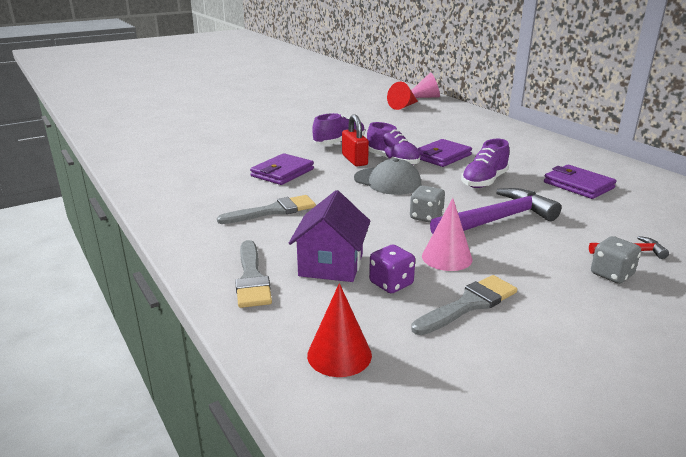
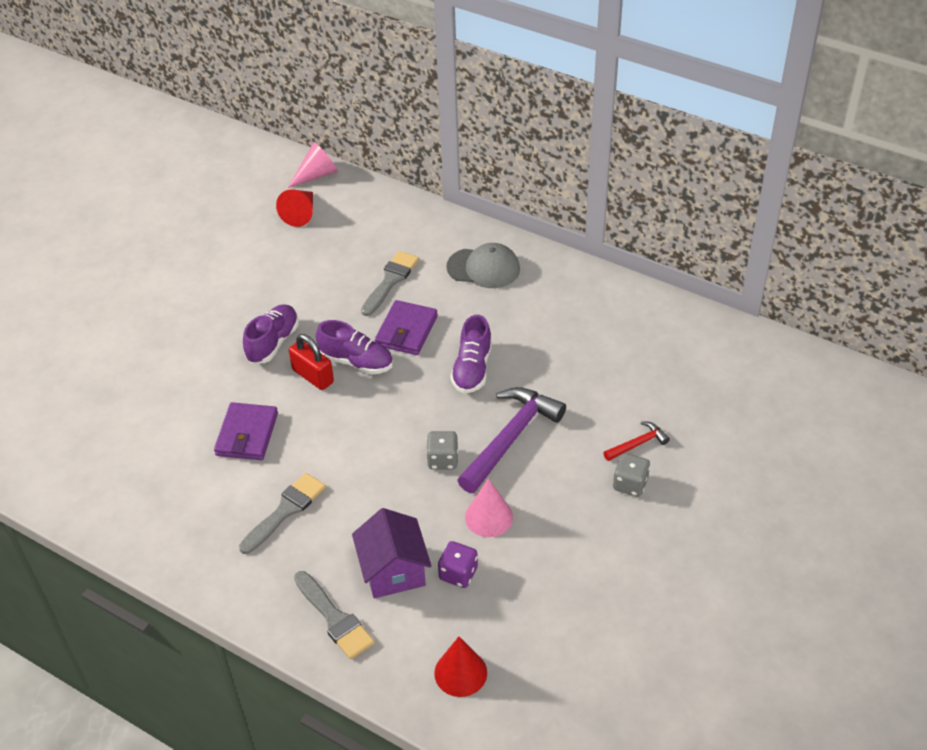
camera: 25 degrees left, 20 degrees up
(387, 181) = (373, 408): grey cap -> grey cap (483, 268)
(469, 304) = (531, 573): grey brush -> grey brush (390, 281)
(578, 185) = (566, 341): purple wallet -> none

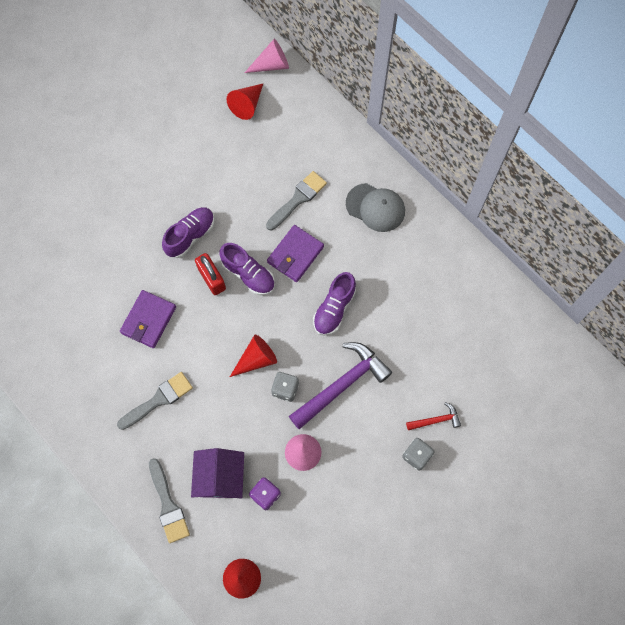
camera: 15 degrees right, 25 degrees up
(396, 439) = (256, 359): none -> red cone

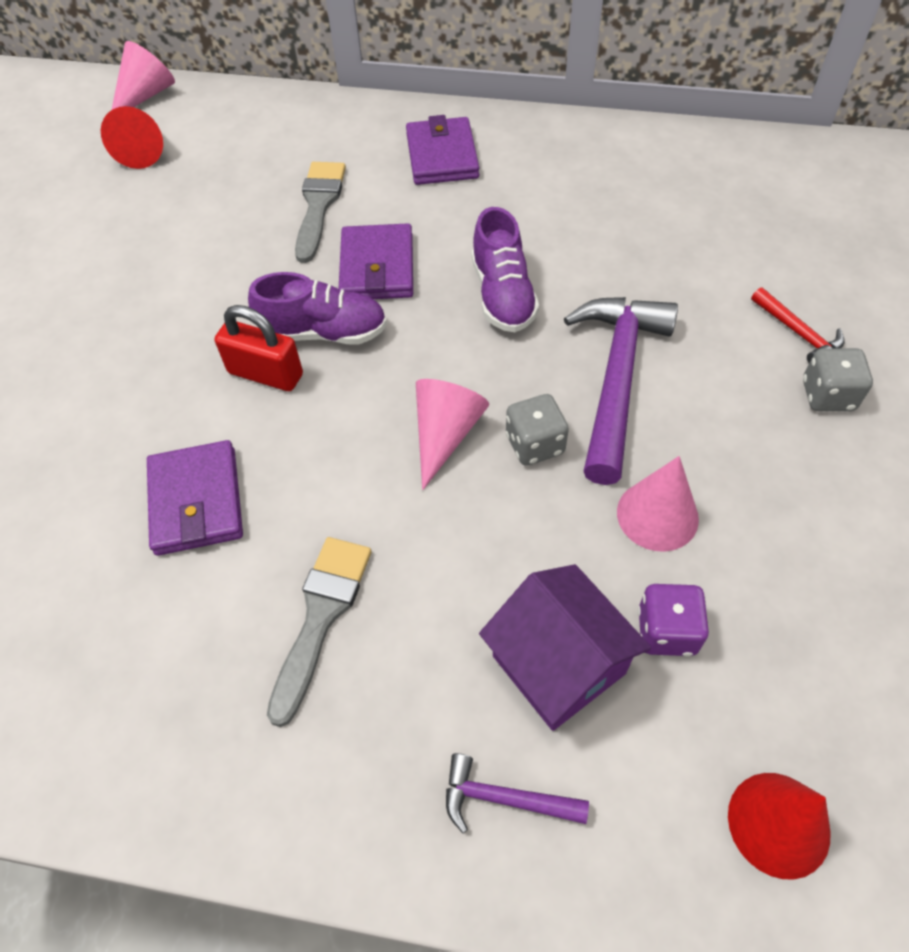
camera: 35 degrees left, 15 degrees down
(168, 505) = (504, 798): grey brush -> purple hammer
(190, 236) = (179, 340): purple shoe -> none
(256, 359) = (445, 434): red cone -> pink cone
(375, 207) = (442, 156): grey cap -> purple wallet
(436, 420) = (798, 333): red hammer -> red hammer turned 105 degrees clockwise

